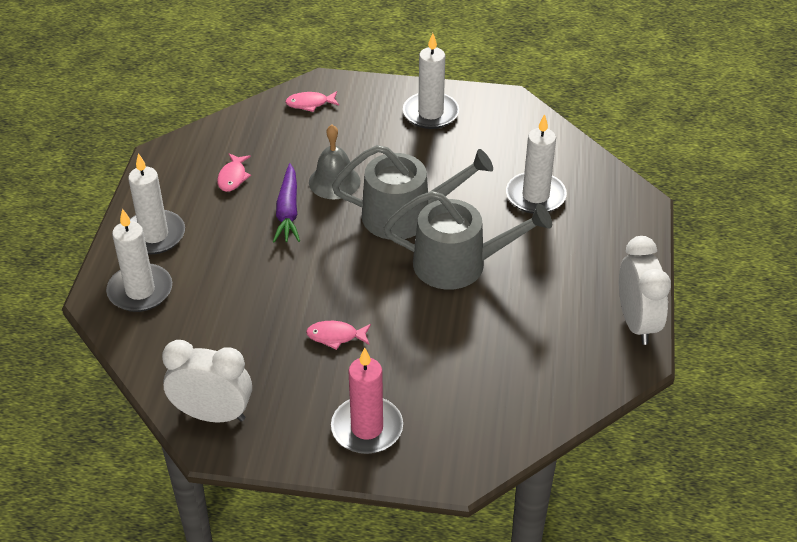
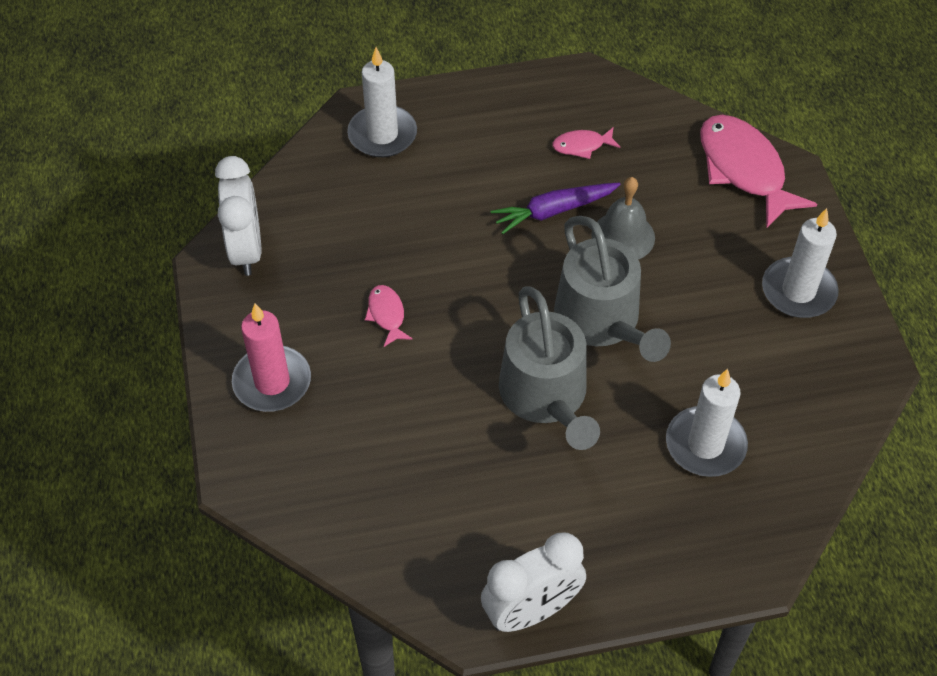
camera: 70 degrees right, 10 degrees up
(154, 235) = (463, 115): white candle -> none
(310, 104) = (744, 169): pink fish -> pink fish, size x2.14

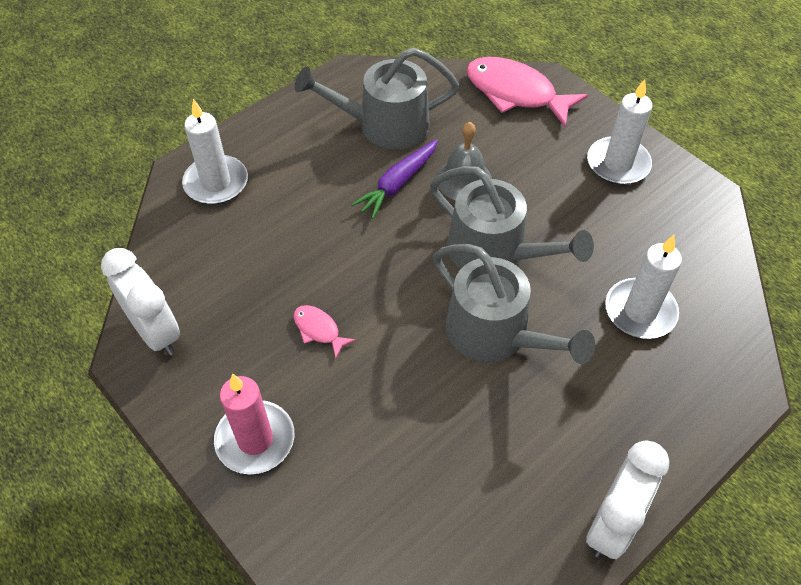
camera: 30 degrees left, 0 degrees up
(582, 146) = (384, 125): pink fish -> grey watering can

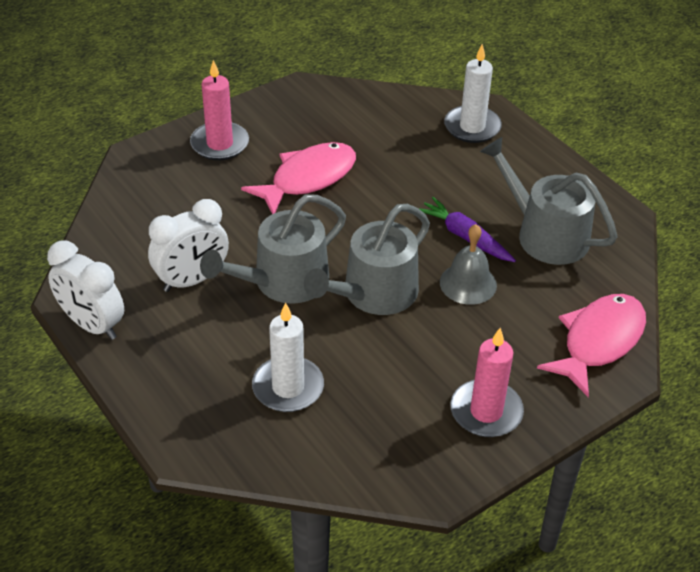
camera: 95 degrees right, 10 degrees down
(156, 332) = (322, 98): white clock -> white clock (192, 280)
(319, 330) = (308, 179): pink fish -> pink fish, size x2.14
(384, 125) = (545, 234): grey watering can -> grey watering can turned 45 degrees counterclockwise
(618, 164) = (486, 411): white candle -> pink candle

